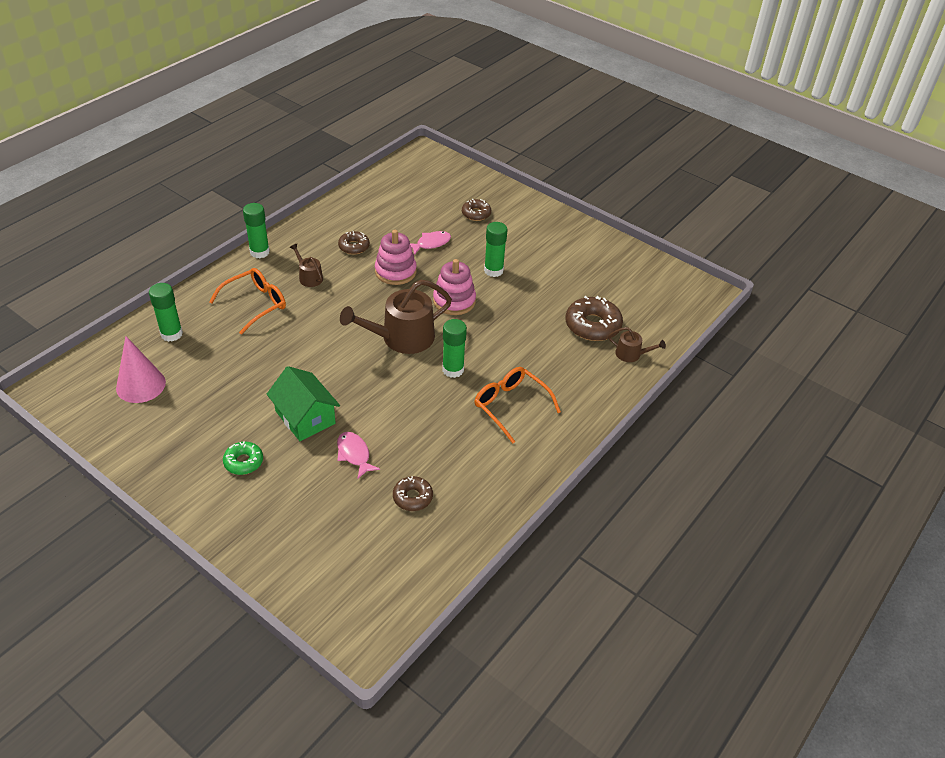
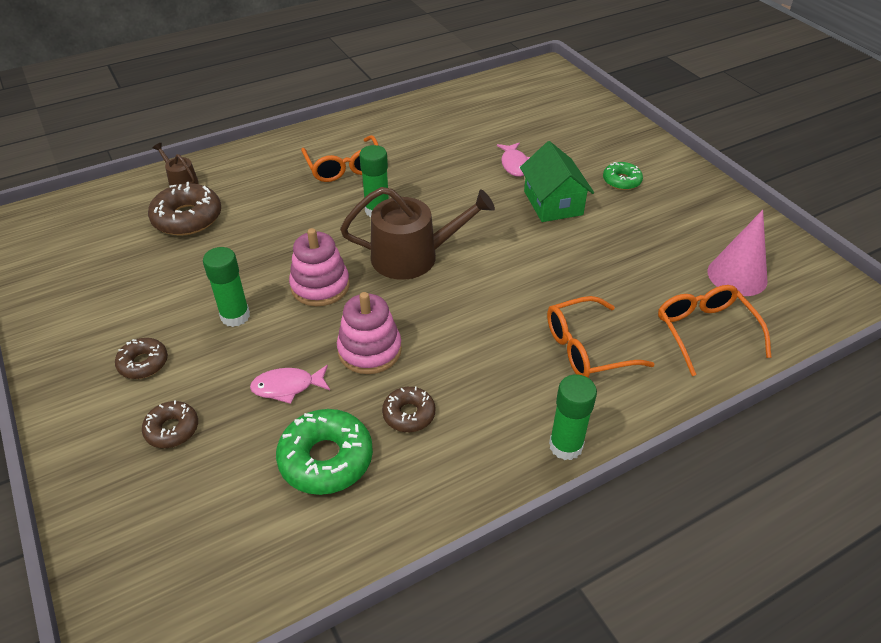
camera: 155 degrees left, 0 degrees up
(171, 334) = (705, 332): green glue stick -> orange glasses
(309, 277) = (498, 374): brown watering can -> none
(387, 220) = (326, 459): none -> green donut
(412, 497) = (476, 127): brown donut -> brown donut (143, 363)

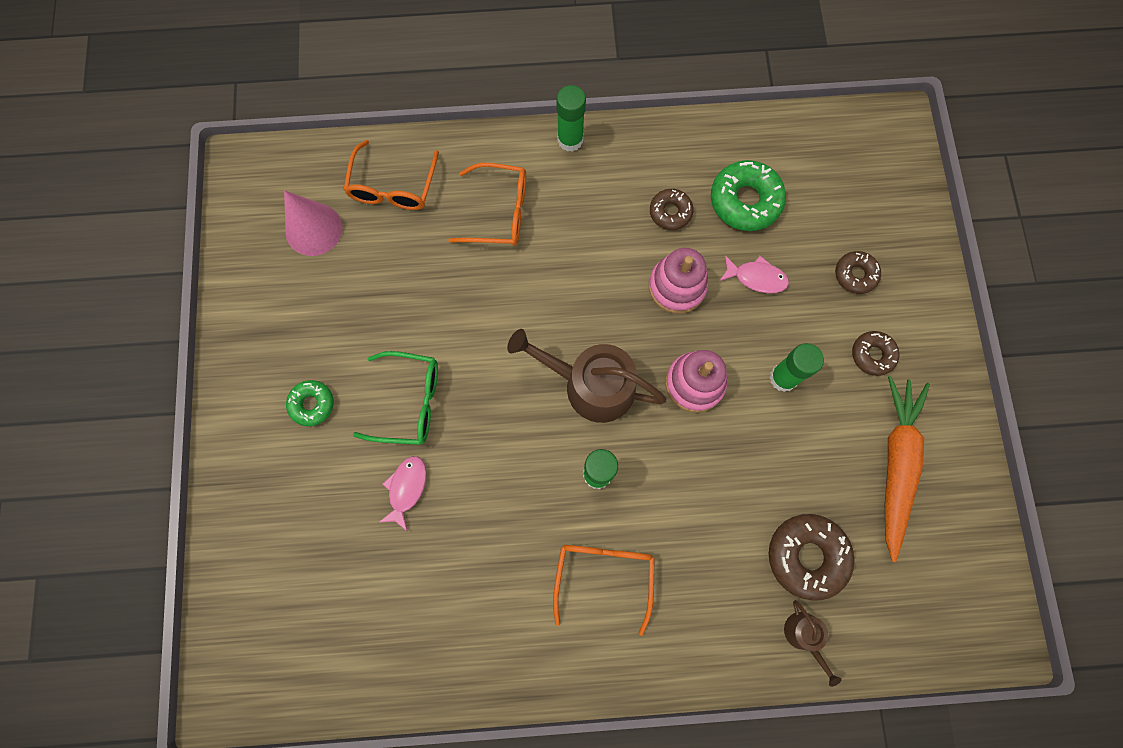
camera: 155 degrees left, 30 degrees up
(112, 291) = (895, 464): none -> orange carrot
(553, 203) = (408, 402): green house -> green glasses

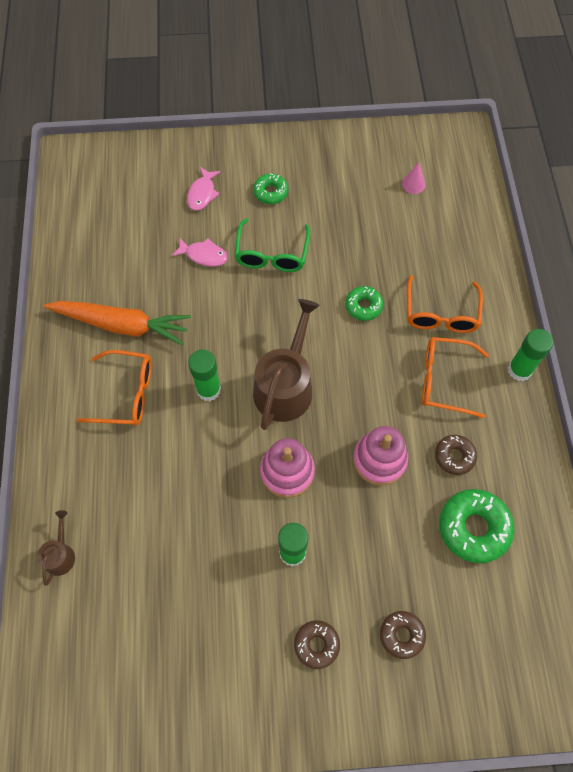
camera: 90 degrees right, 10 degrees down
(314, 229) = (413, 184): pink cone -> pink cone, size x0.52
(393, 186) = (457, 235): orange glasses -> orange glasses (445, 380)
(487, 295) = (363, 306): none -> green donut
(756, 278) = (392, 534): pink fish -> pink fish (202, 194)
(804, 636) = (60, 554): brown watering can -> brown watering can turned 120 degrees clockwise
(807, 556) = (127, 562): brown donut -> none
(895, 464) = (206, 657): orange carrot -> orange carrot (122, 325)

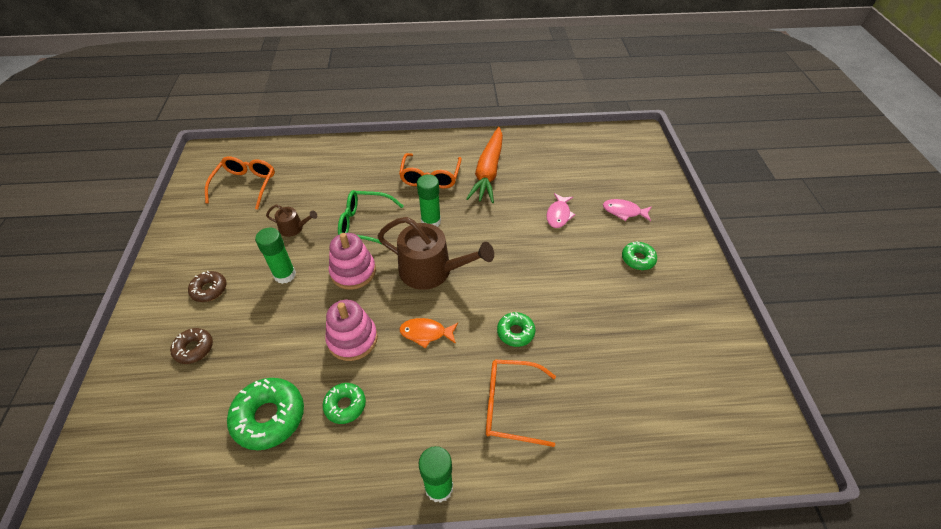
camera: 90 degrees right, 15 degrees down
(60, 554) = (318, 155): brown watering can -> brown watering can (294, 228)
(272, 254) = (567, 260): green glasses -> green glasses (365, 224)
(368, 387) = (426, 333): none -> orange fish
(413, 184) = (684, 389): pink cone -> none
(445, 380) = (430, 403): orange glasses -> orange glasses (245, 186)
(454, 456) = (345, 405): brown donut -> green donut

